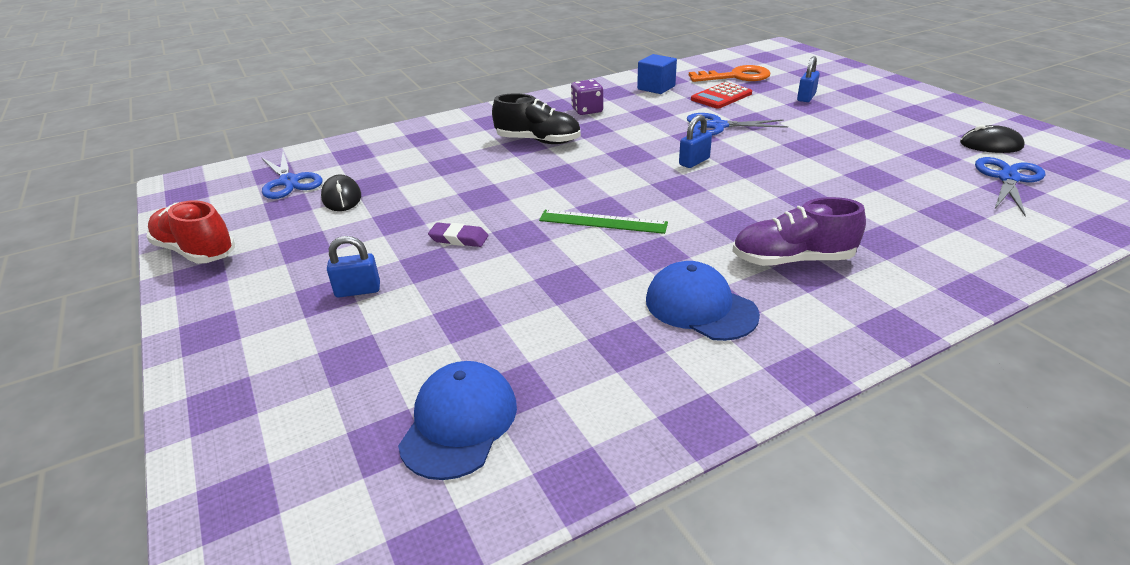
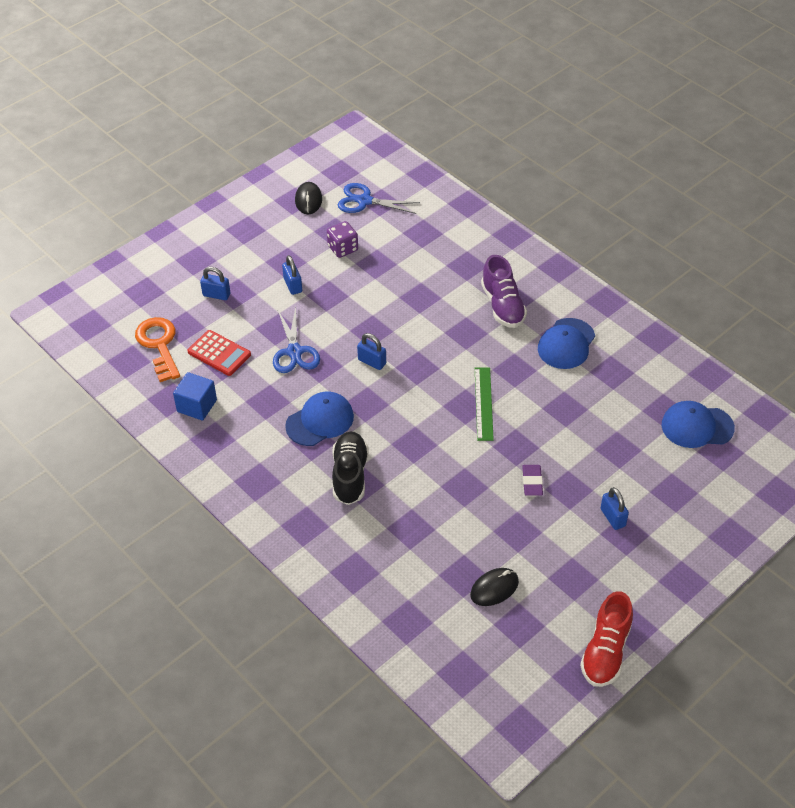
camera: 105 degrees left, 15 degrees up
(289, 182) = (477, 647): blue scissors -> none
(587, 110) = (268, 452): purple dice -> purple dice (343, 248)
(615, 132) = (320, 421): none -> blue cap
(824, 130) = (293, 285): none -> blue padlock

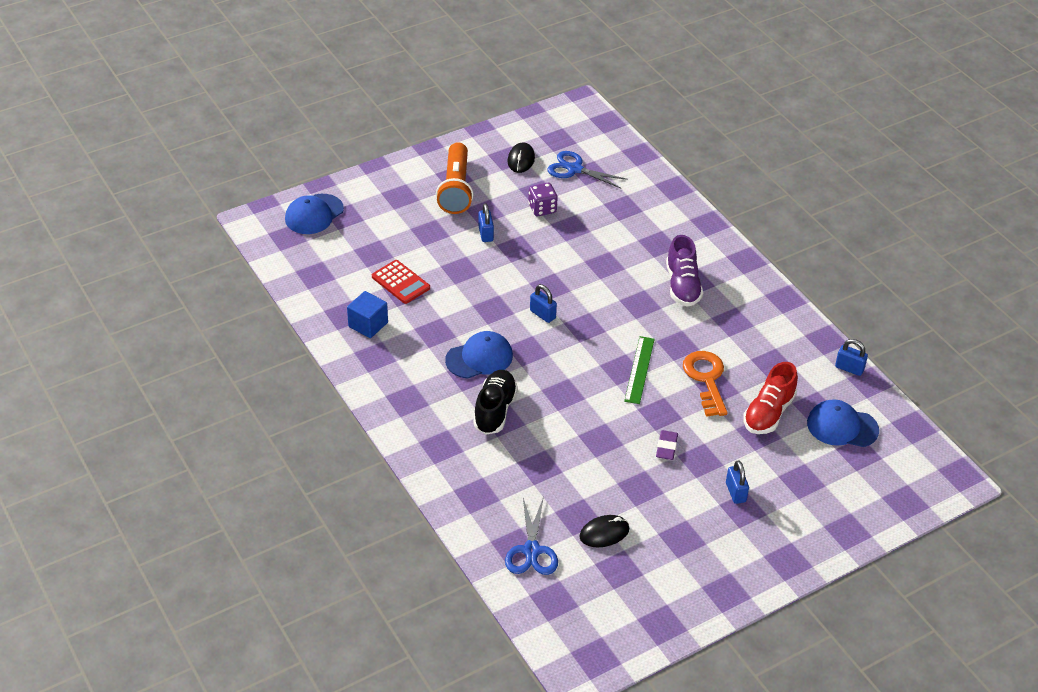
camera: 10 degrees right, 5 degrees down
(159, 345) = (347, 265): orange key -> orange key (706, 379)
(216, 295) = (411, 230): blue padlock -> blue padlock (849, 368)
(250, 242) = (455, 189): none -> orange flashlight
(294, 352) = (472, 293): blue scissors -> blue scissors (532, 550)
(566, 344) = (735, 330): blue cap -> blue cap (314, 214)
(605, 651) = (695, 607): red shoe -> red shoe (768, 413)

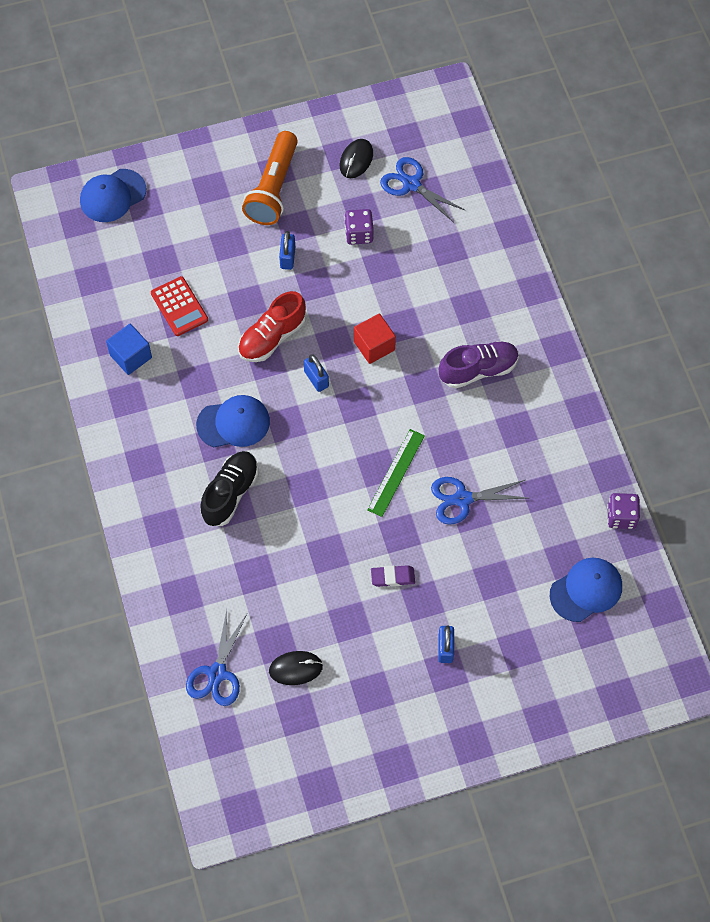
camera: 15 degrees right, 20 degrees up
(585, 283) = (374, 346): none -> red cube
(666, 447) = (392, 577): purple eraser -> purple eraser turned 60 degrees clockwise
(682, 286) = (478, 370): purple shoe -> purple shoe turned 120 degrees counterclockwise
(706, 379) = (462, 499): orange key -> blue scissors
(768, 413) = (514, 556): red shoe -> red shoe (272, 337)
(842, 426) = (586, 590): blue cap -> blue cap turned 120 degrees clockwise
(849, 368) = (621, 516): blue padlock -> purple dice

